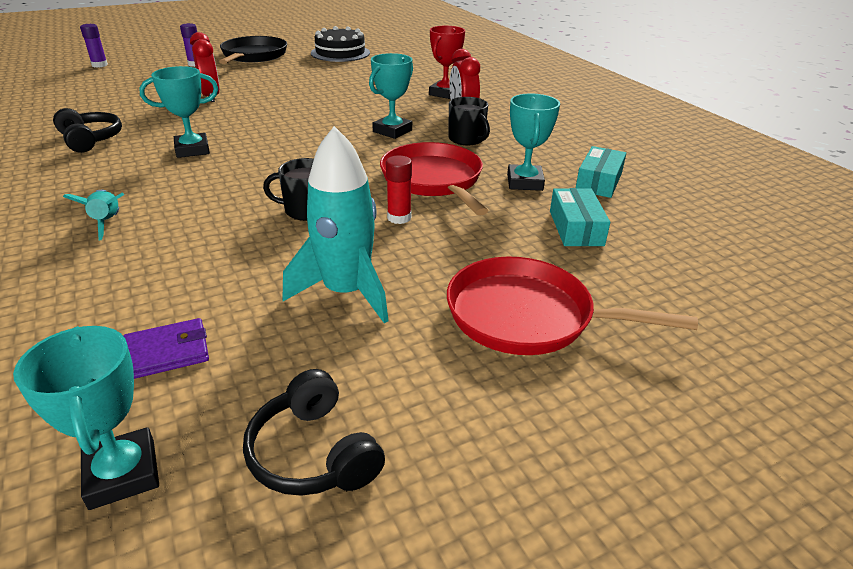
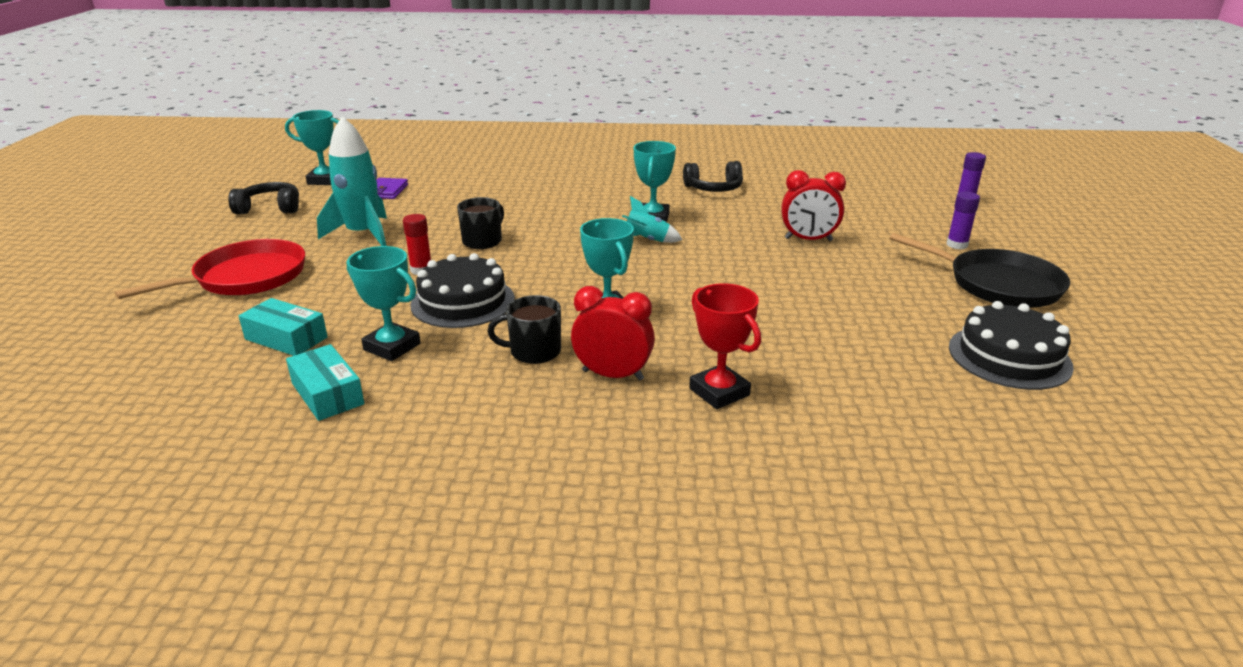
camera: 120 degrees right, 5 degrees down
(107, 223) = (548, 187): turquoise rocket -> turquoise rocket (647, 240)
(433, 180) = (463, 301): red pan -> black cake

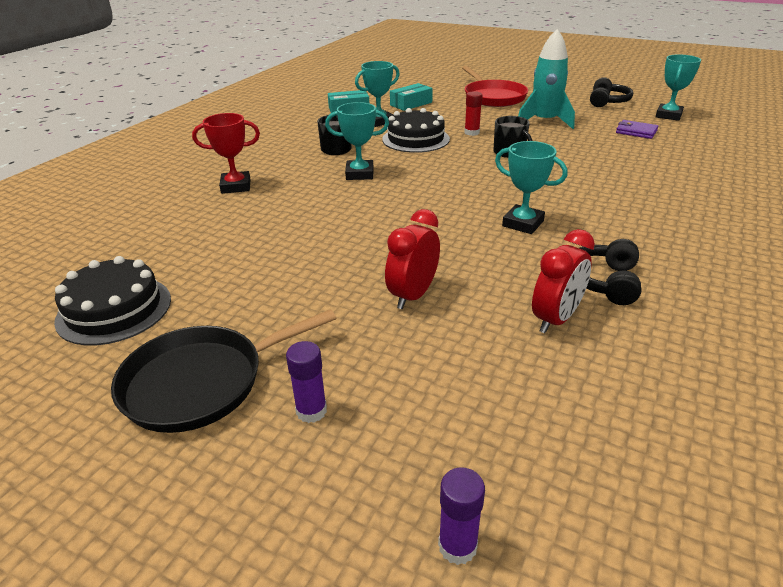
camera: 115 degrees right, 5 degrees up
(613, 375) = (289, 164): red clock -> red clock (556, 319)
(647, 240) = (471, 210): turquoise rocket -> none

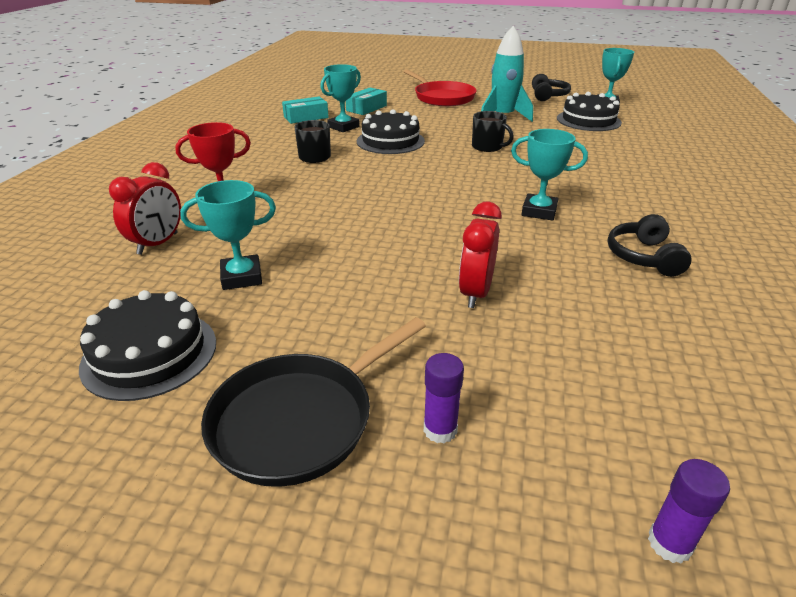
camera: 15 degrees left, 0 degrees up
(359, 174) = (353, 179): turquoise trophy -> turquoise trophy (242, 277)
(471, 133) = (441, 131): red glue stick -> none
(556, 319) = (623, 297): red clock -> red clock (158, 244)
(636, 132) = (588, 120): purple wallet -> black cake

